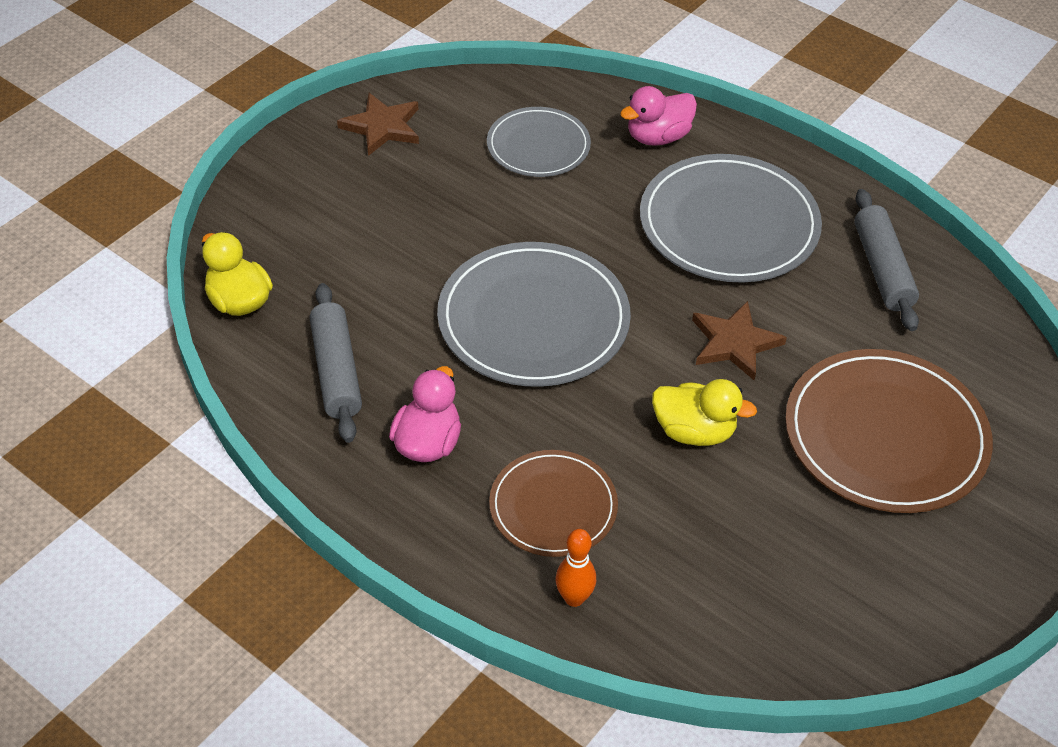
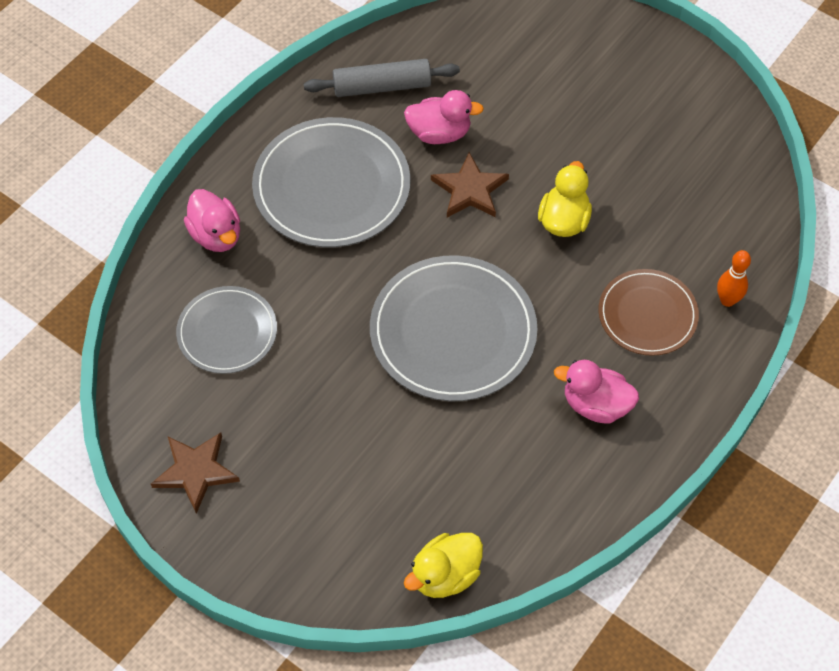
camera: 90 degrees left, 10 degrees up
(336, 371) = (524, 482): grey rolling pin -> none
(818, 318) = (439, 133): none -> pink duck
(885, 435) = (554, 102): brown plate -> none

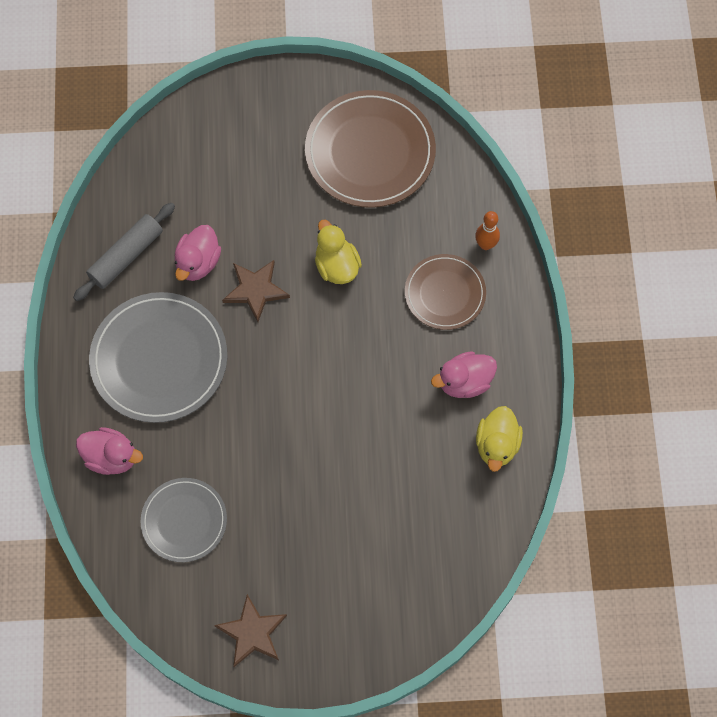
camera: 40 degrees left, 10 degrees up
(439, 133) = (198, 262): pink duck -> pink duck turned 150 degrees clockwise
(445, 575) = (468, 570): yellow duck -> yellow duck (497, 445)
(453, 332) = (333, 402): grey plate -> none
(684, 147) = (370, 152): none -> brown plate

